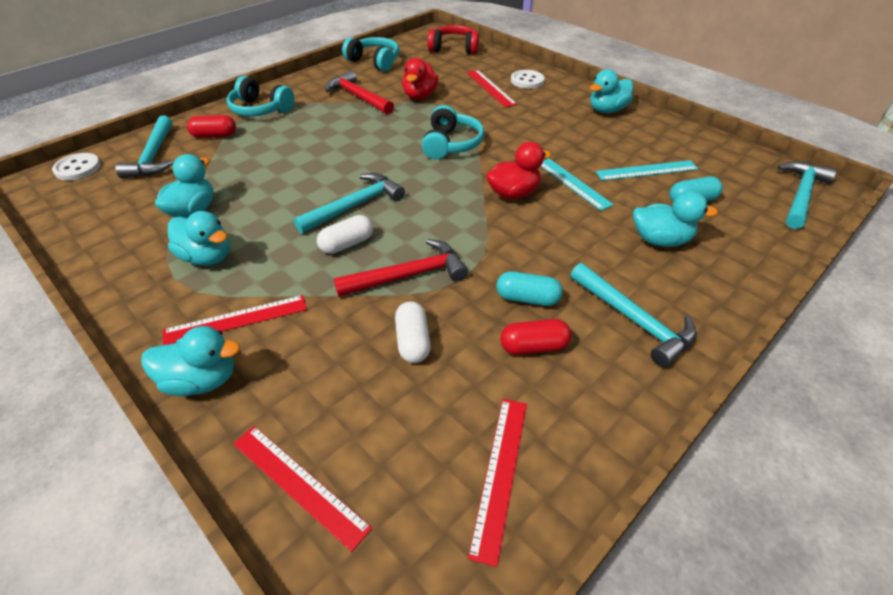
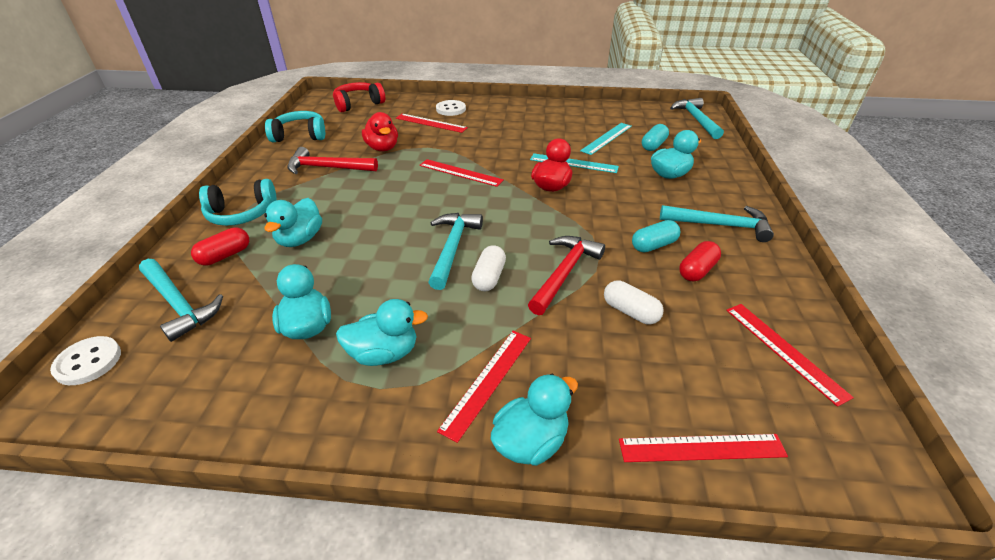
camera: 40 degrees left, 5 degrees down
(451, 144) = (460, 173): turquoise headphones -> red ruler
(607, 110) = (532, 110): turquoise duck -> turquoise duck (300, 239)

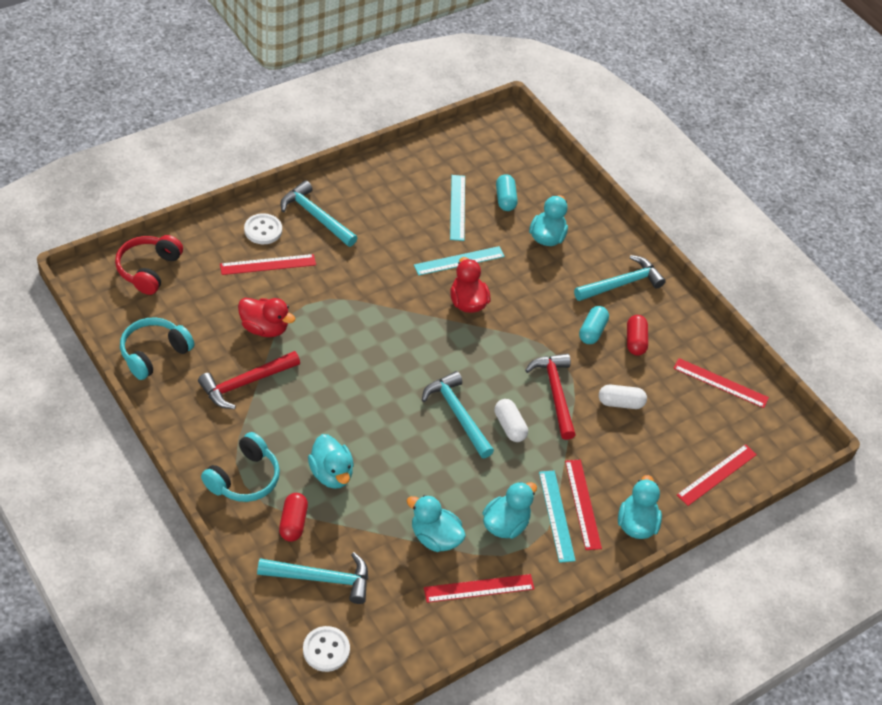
camera: 45 degrees left, 10 degrees up
(445, 376) = (556, 515): none -> turquoise ruler
(460, 173) = (375, 325): red ruler -> red ruler (479, 588)
(696, 120) = (513, 137): turquoise hammer -> turquoise hammer (315, 216)

